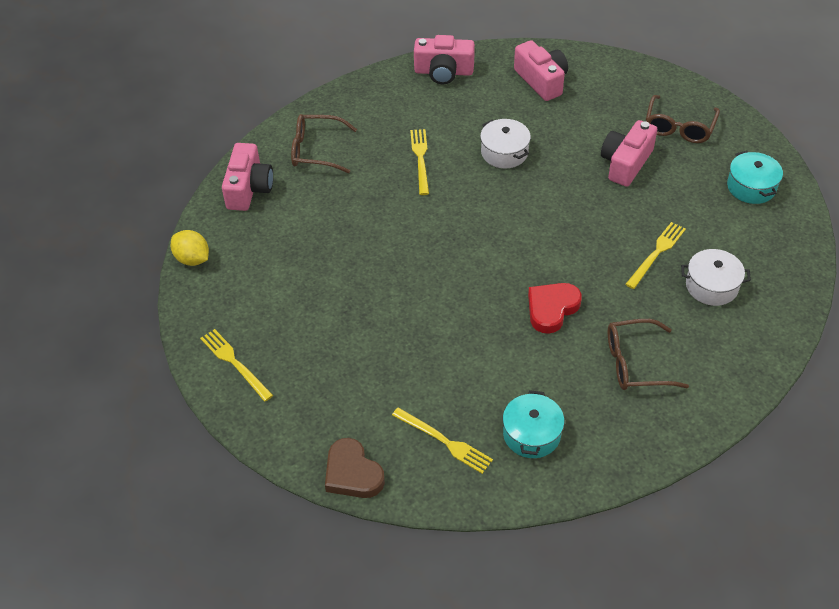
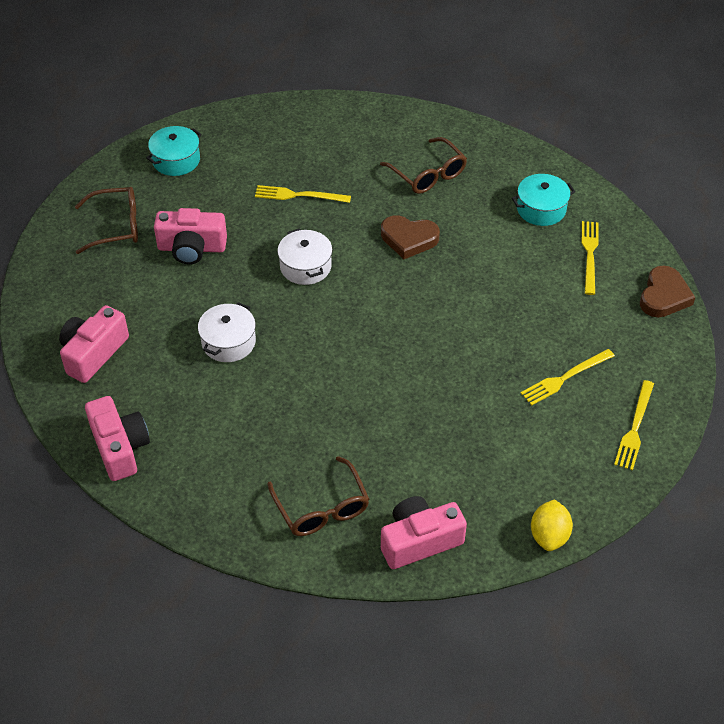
camera: 120 degrees left, 0 degrees up
(420, 159) = (280, 406): yellow fork -> yellow fork (565, 377)
(551, 309) = (409, 239): red heart -> brown heart
(711, 286) = (314, 154): white pot -> white pot (305, 266)

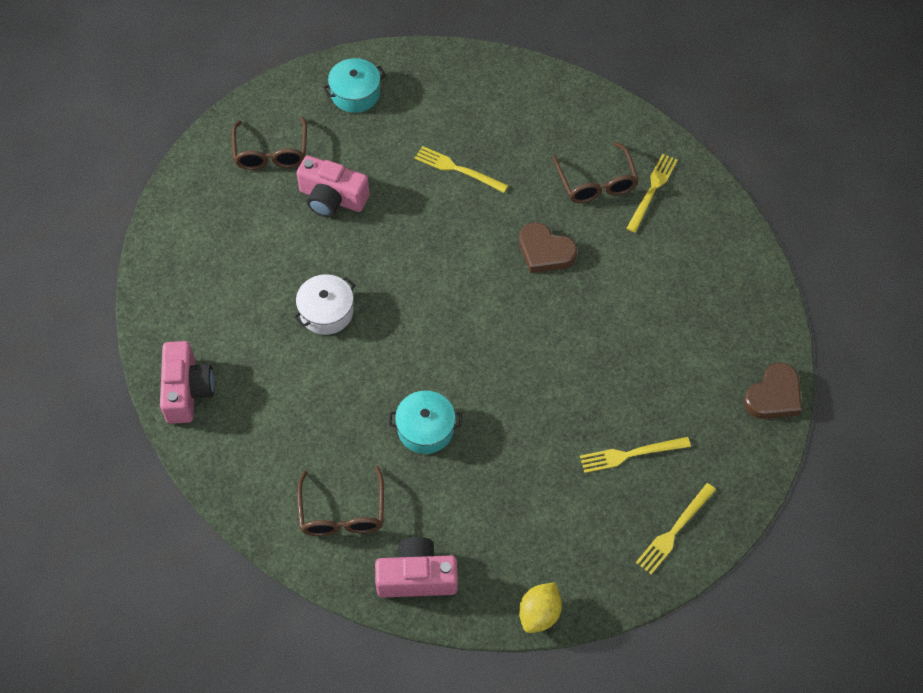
camera: 20 degrees right, 10 degrees up
(93, 353) = (200, 285): pink camera -> none
(116, 226) = (271, 152): brown glasses -> brown glasses turned 75 degrees clockwise
(305, 266) = (431, 252): white pot -> none
(541, 209) = (693, 257): turquoise pot -> turquoise pot (425, 429)
(590, 255) = (719, 326): yellow fork -> yellow fork (652, 191)

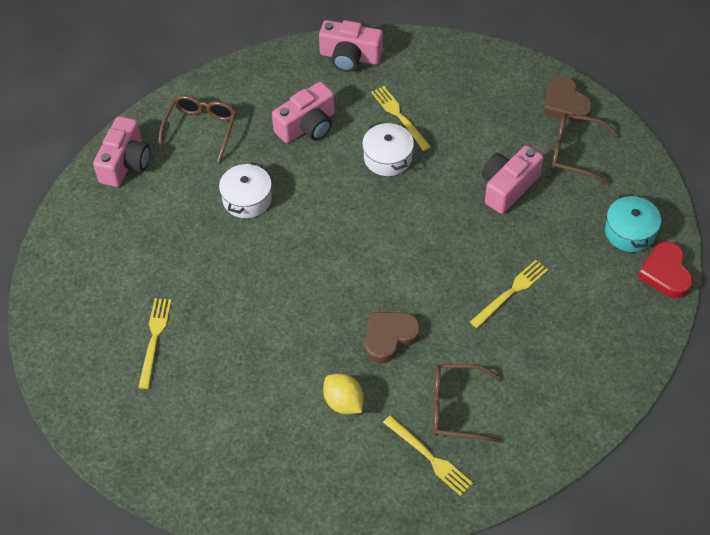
camera: 110 degrees right, 5 degrees down
(304, 402) = (307, 126): none -> pink camera
(342, 512) = (201, 129): brown glasses -> brown glasses turned 90 degrees clockwise
(393, 61) = (665, 273): none -> red heart
(425, 429) = (247, 199): turquoise pot -> white pot
(539, 614) = (55, 232): yellow lemon -> yellow lemon (343, 402)
(675, 530) = (71, 349): yellow fork -> yellow fork (400, 117)
(773, 396) = (155, 479): brown heart -> brown heart (565, 104)

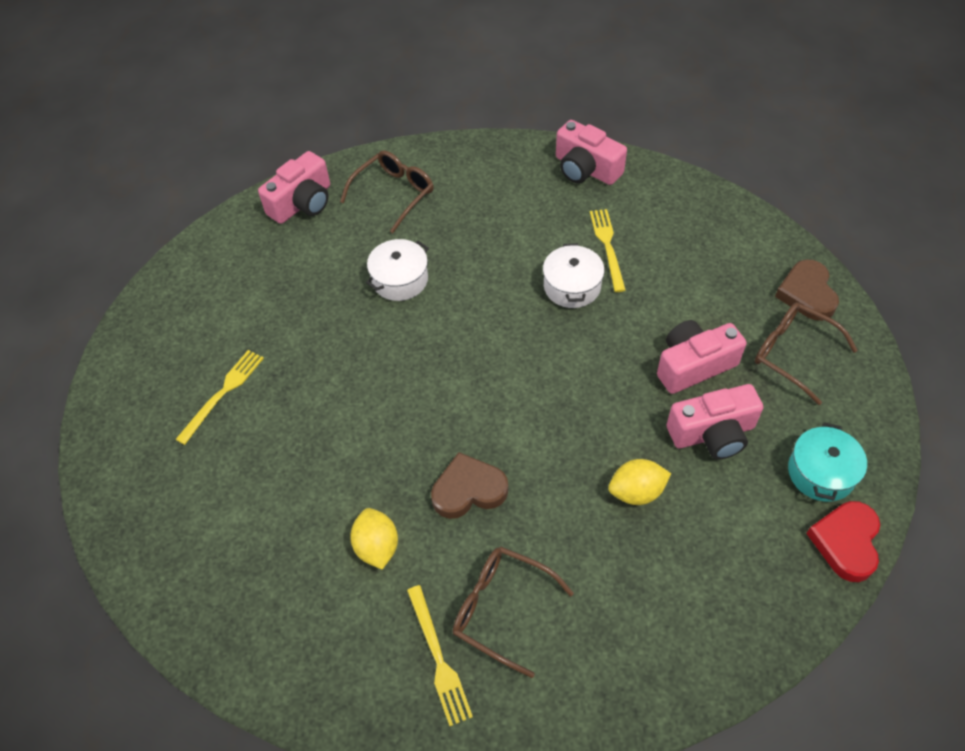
camera: 25 degrees right, 0 degrees up
(307, 126) = (503, 225): pink camera -> pink camera (712, 433)
(510, 293) = (636, 492): yellow fork -> yellow lemon

